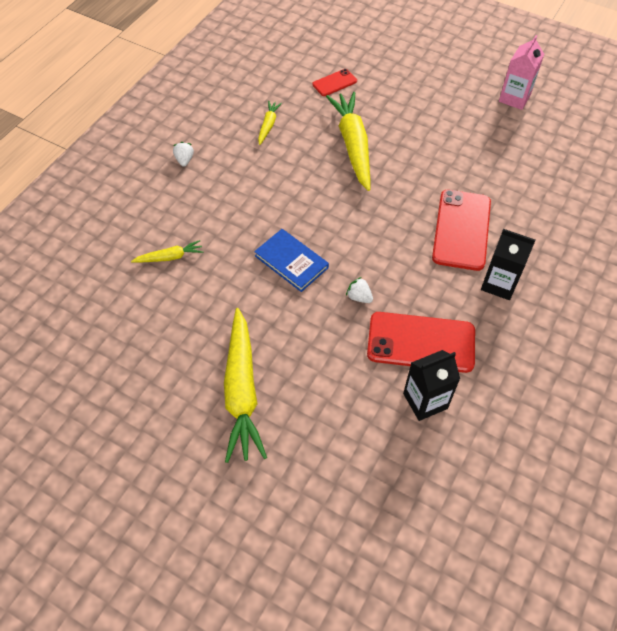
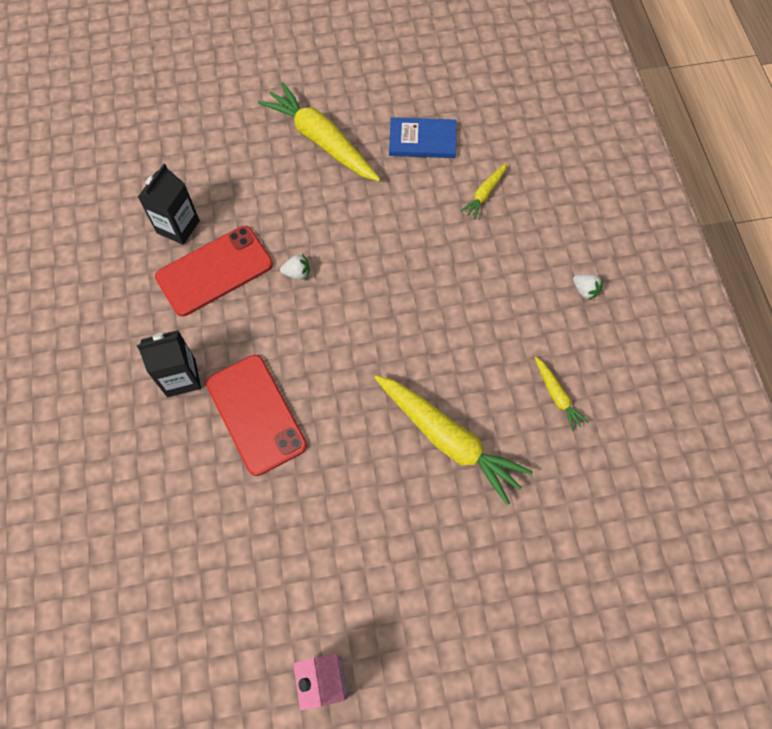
camera: 140 degrees right, 10 degrees up
(291, 262) = (383, 263): blue book -> blue book (422, 140)
(334, 83) = (553, 521): red phone -> none

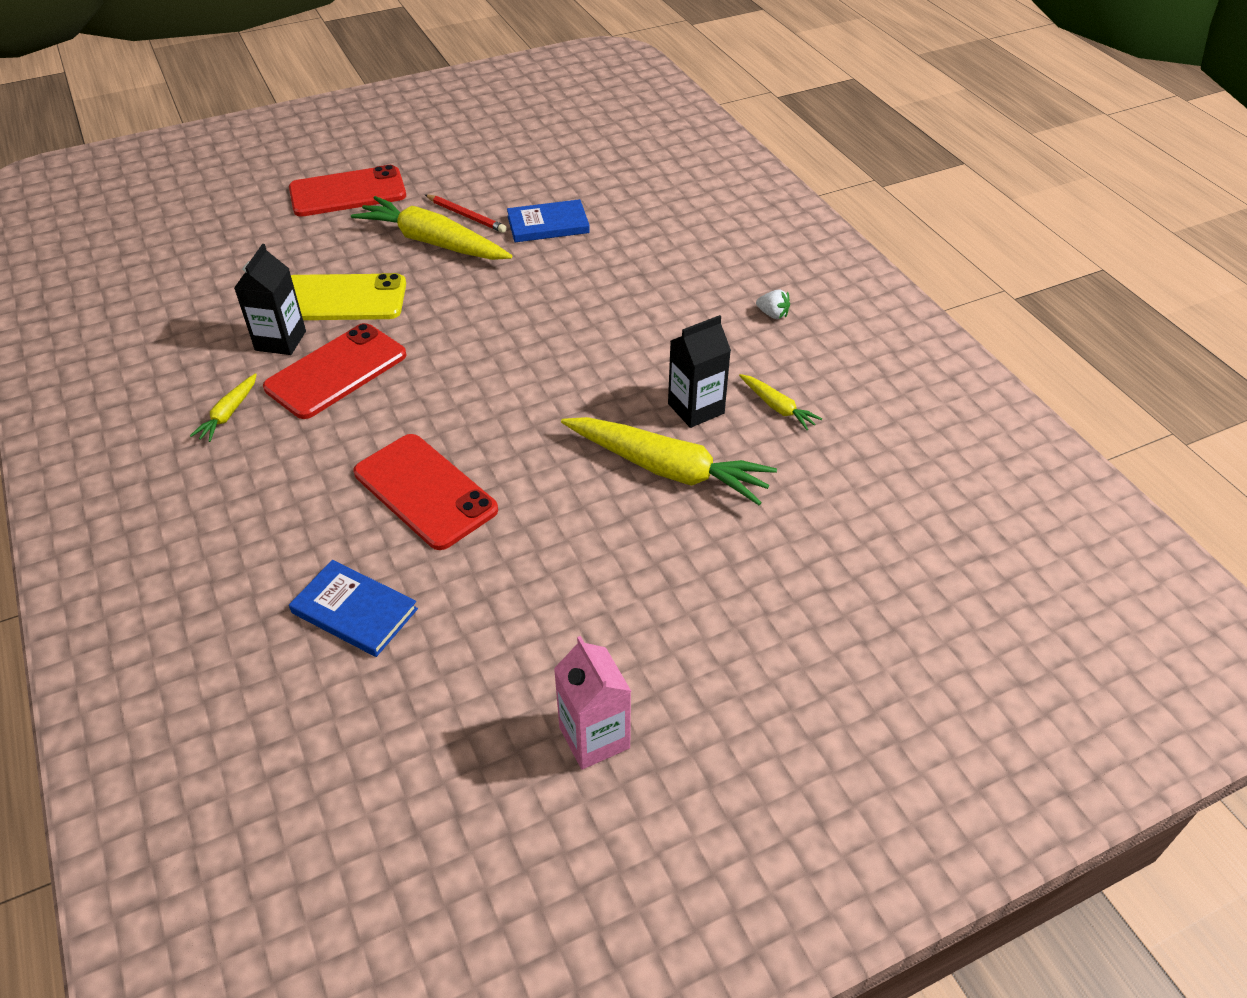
camera: 15 degrees left, 20 degrees down
(180, 517) = (354, 611): none -> blue book
(181, 377) = (320, 475): black carton -> black carton (696, 408)
(234, 190) = (341, 299): none -> yellow phone
(264, 65) = (348, 192): none -> red phone
(297, 273) = (438, 356): white strawberry -> none
(356, 115) = (466, 216): none -> red pencil
(485, 194) = (632, 255): yellow carrot -> yellow carrot (228, 414)

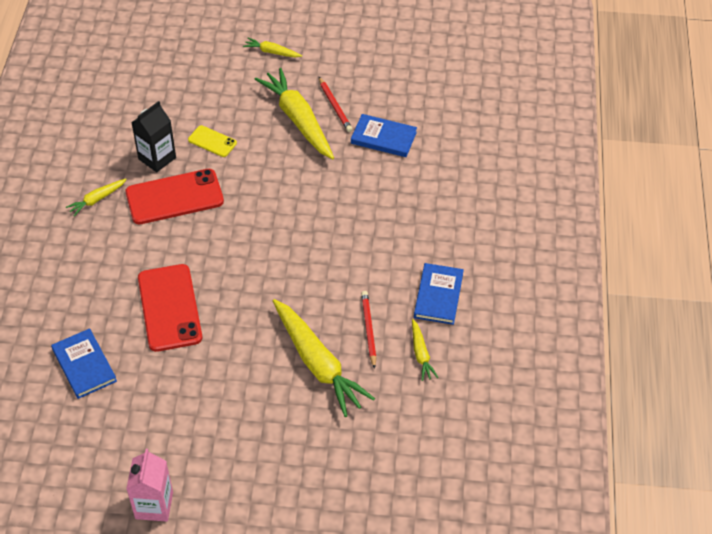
camera: 30 degrees right, 5 degrees up
(341, 299) = (212, 141): yellow phone -> yellow phone, size x0.51
(348, 192) = (272, 52): red phone -> yellow carrot
(696, 408) = (368, 329): black carton -> red pencil
(743, 343) = (438, 295): none -> blue book
(772, 314) = (477, 282): white strawberry -> none

